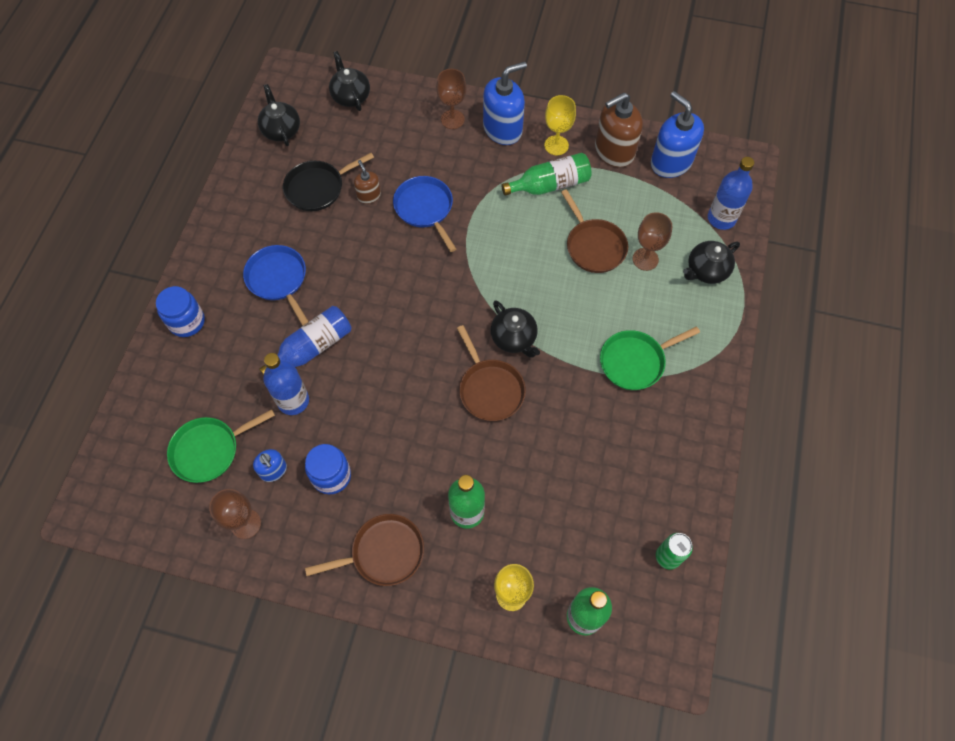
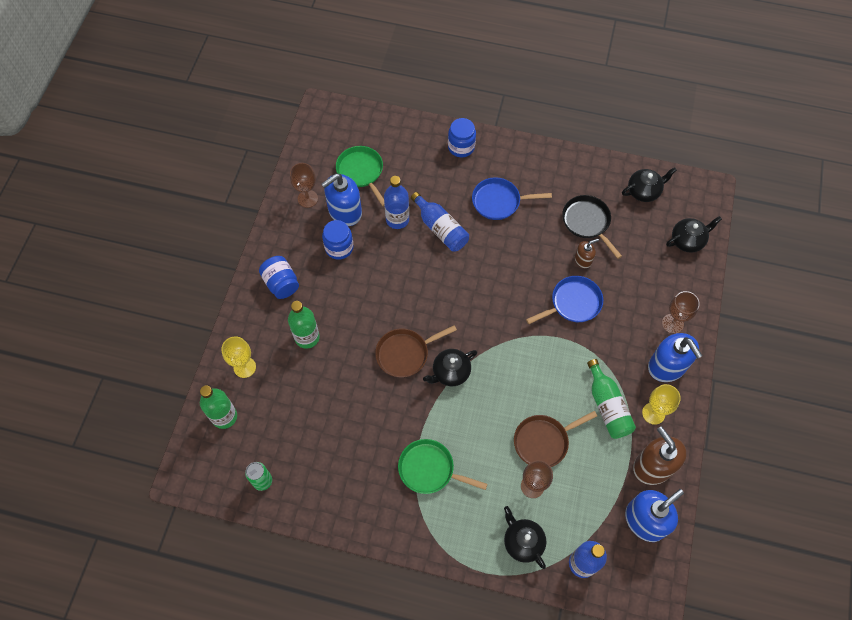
camera: 90 degrees right, 0 degrees up
(273, 470) = (345, 211): blue soap dispenser -> blue soap dispenser, size x1.93
(278, 279) = (499, 201): blue pan -> blue pan turned 150 degrees counterclockwise
(383, 553) = (281, 283): brown pan -> blue jar
(635, 361) = (429, 469): green pan -> green pan turned 45 degrees counterclockwise

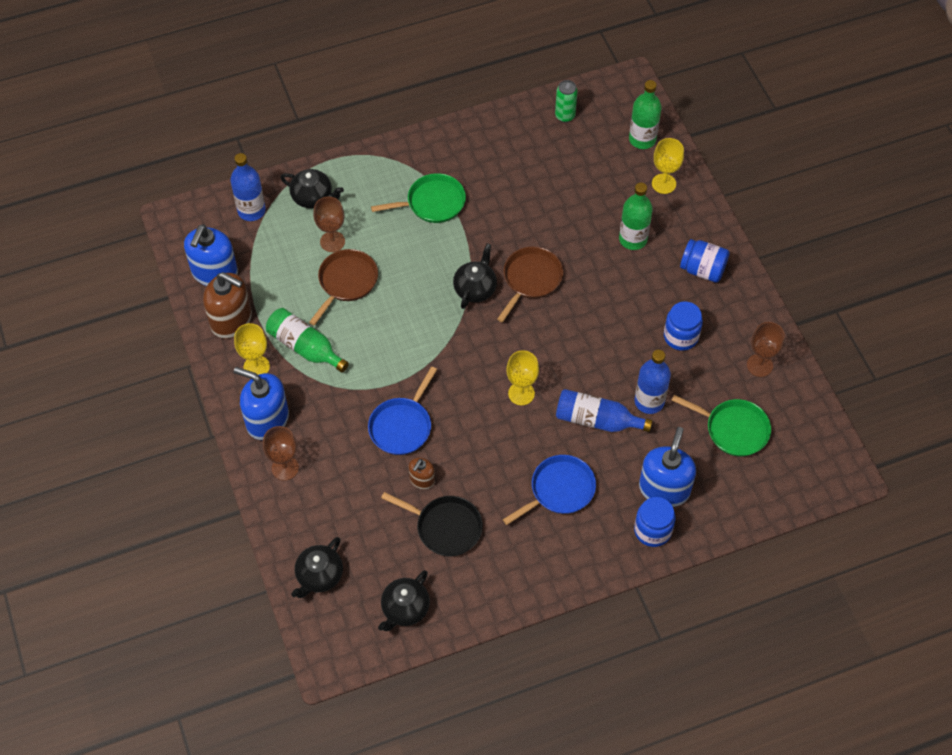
camera: 145 degrees right, 5 degrees down
(345, 211) = (709, 376): blue soap dispenser -> blue soap dispenser (664, 489)
(476, 275) = (521, 393): none -> yellow goblet

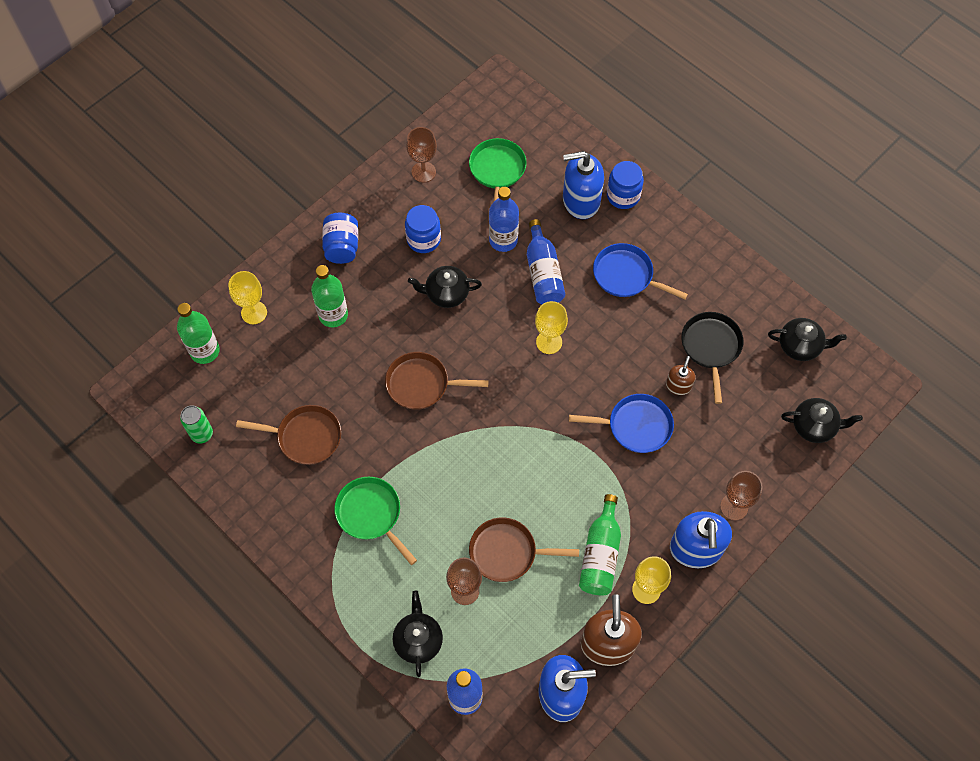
camera: 115 degrees left, 5 degrees up
(422, 480) = (678, 385): brown soap dispenser -> brown soap dispenser turned 75 degrees counterclockwise
(475, 289) = (456, 428): black teapot -> black teapot (446, 294)
(525, 182) = (305, 437): none -> brown pan

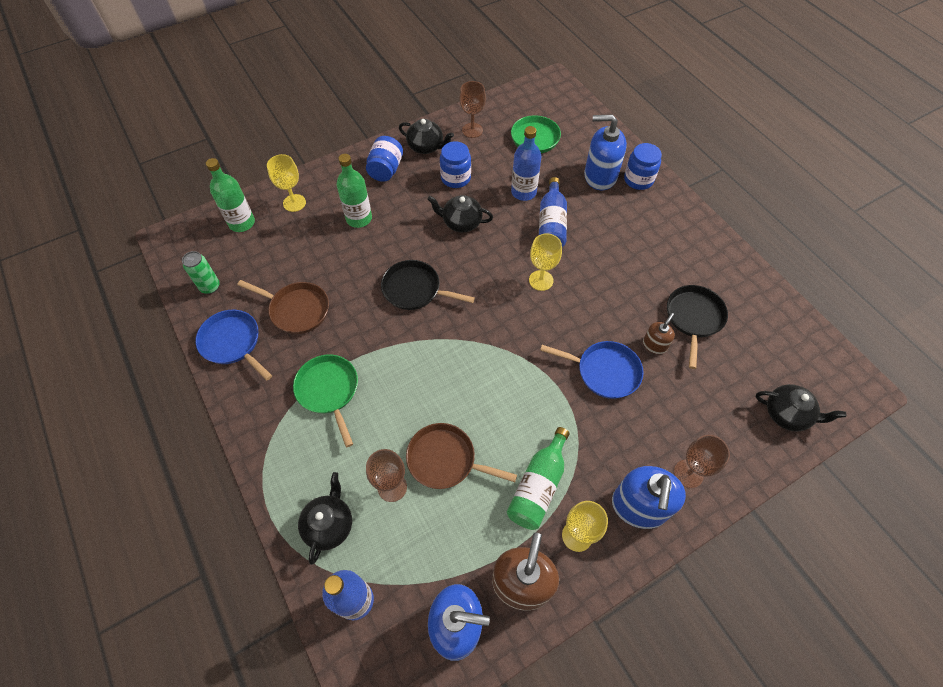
camera: 15 degrees right, 5 degrees down
(421, 384) = (415, 289): brown pan -> black pan
(626, 275) = (626, 241): blue pan -> blue pan (233, 343)
(800, 346) = (783, 336): black teapot -> black teapot (426, 147)

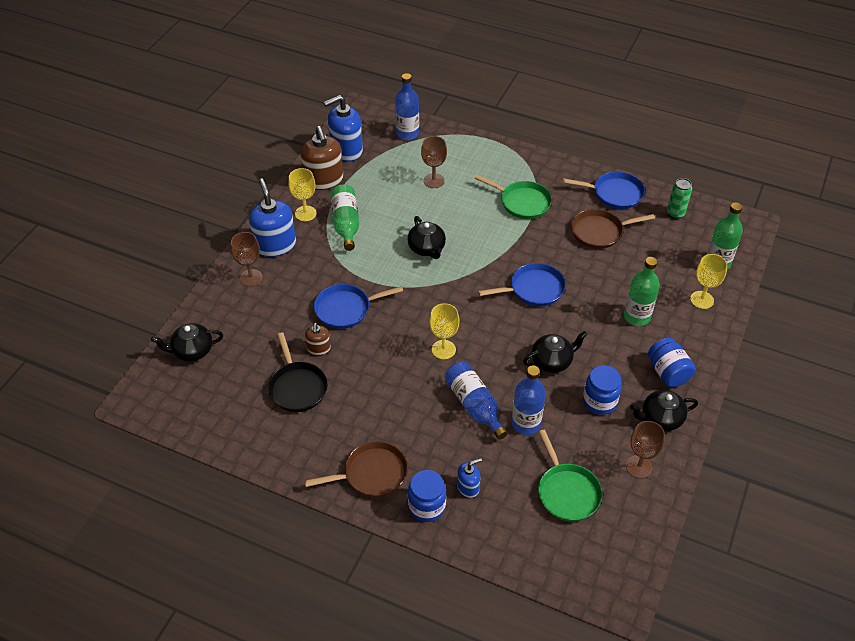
camera: 145 degrees right, 10 degrees down
(329, 525) = (452, 150): black teapot -> black teapot (427, 249)
(415, 289) = (533, 289): black pan -> blue pan
(445, 460) = (414, 207): brown pan -> brown pan (372, 474)
(600, 176) = (468, 487): blue soap dispenser -> blue soap dispenser, size x0.52

